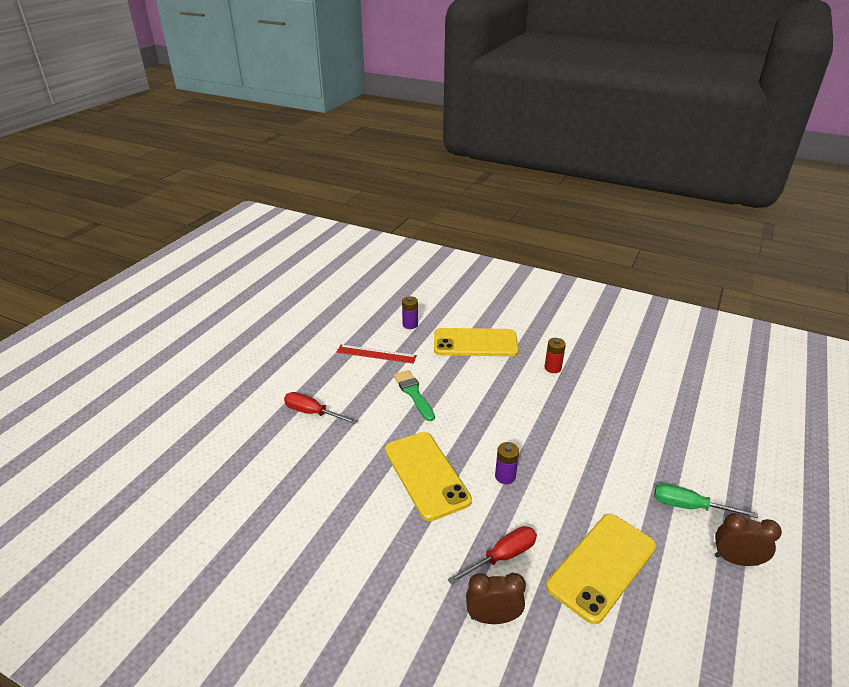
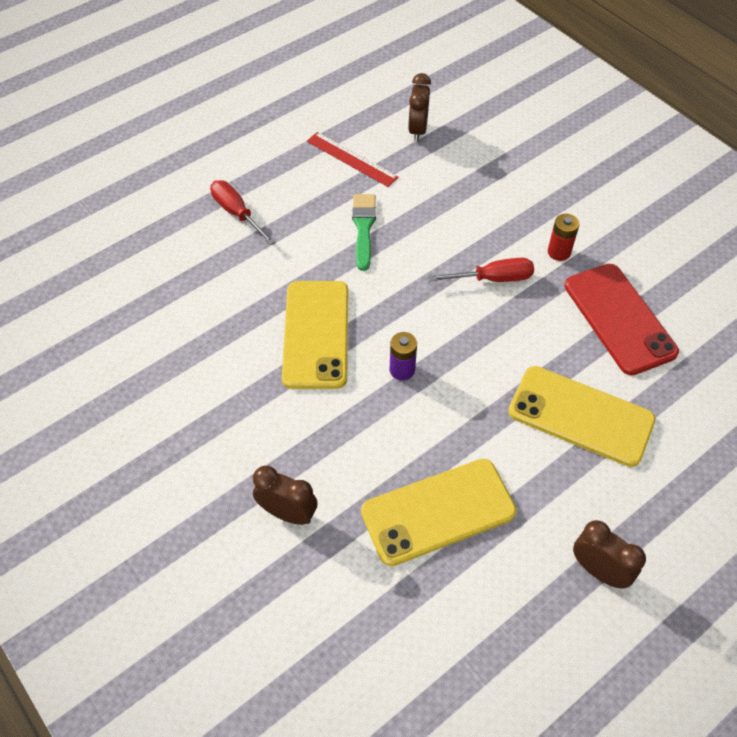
camera: 25 degrees right, 20 degrees up
(410, 325) = (417, 130): purple battery -> brown clock
(475, 343) = (483, 183): yellow phone -> yellow phone (580, 416)
(502, 556) = (339, 457): red screwdriver -> red screwdriver (493, 278)
(619, 394) = (619, 319): none -> red phone
(689, 506) = (593, 490): green screwdriver -> none

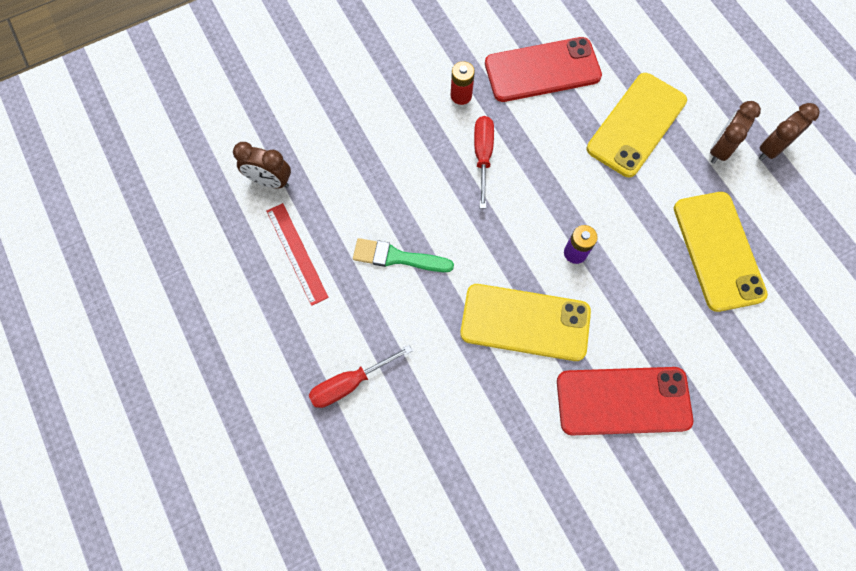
camera: 80 degrees left, 15 degrees up
(245, 426) = (623, 401): none -> red phone
(287, 513) = (714, 372): brown clock -> brown clock (720, 149)
(352, 159) = (296, 253): red ruler -> red ruler turned 75 degrees counterclockwise

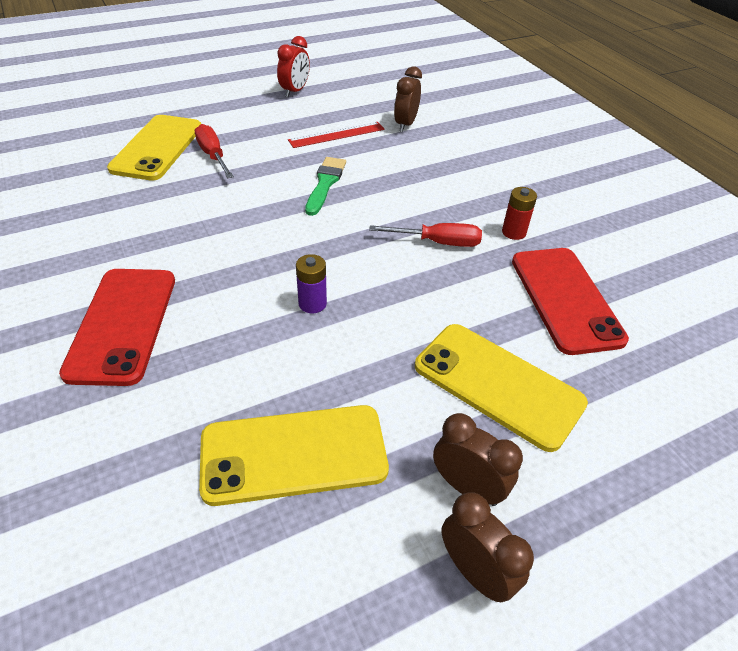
camera: 90 degrees right, 25 degrees down
(186, 312) = (295, 91): none -> red clock
(525, 322) = (238, 258): yellow phone -> yellow phone (157, 148)

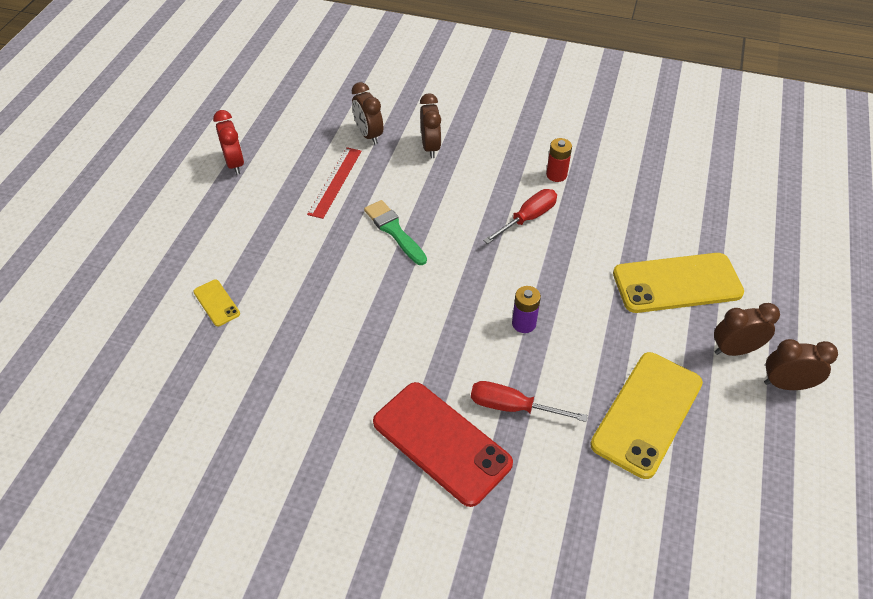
camera: 45 degrees left, 5 degrees up
(157, 148) = (216, 303): yellow phone -> yellow phone, size x0.45
(213, 155) = (274, 273): red screwdriver -> red screwdriver (512, 407)
(438, 155) = (430, 147): none -> brown clock
(565, 299) = (639, 200): red phone -> none

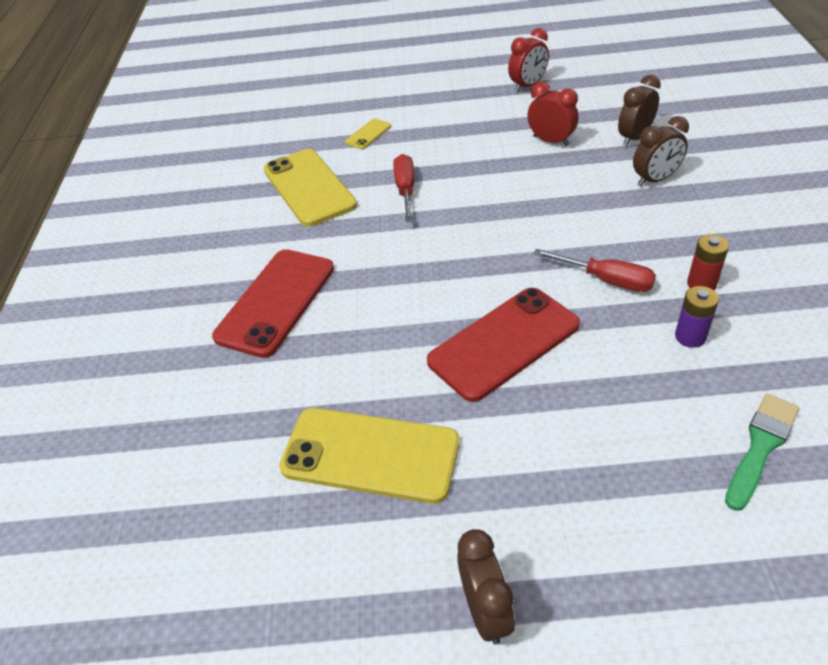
camera: 75 degrees right, 5 degrees down
(335, 182) = (551, 141): red ruler -> red clock
(394, 231) = (514, 195): green brush -> green brush (761, 446)
(512, 407) = (335, 339): red screwdriver -> red screwdriver (405, 190)
(524, 323) = (447, 318): purple battery -> purple battery (690, 337)
(566, 298) = (504, 343): none -> red phone
(677, 283) = (597, 444): yellow phone -> yellow phone (309, 187)
(735, 350) = (516, 533): brown clock -> none

